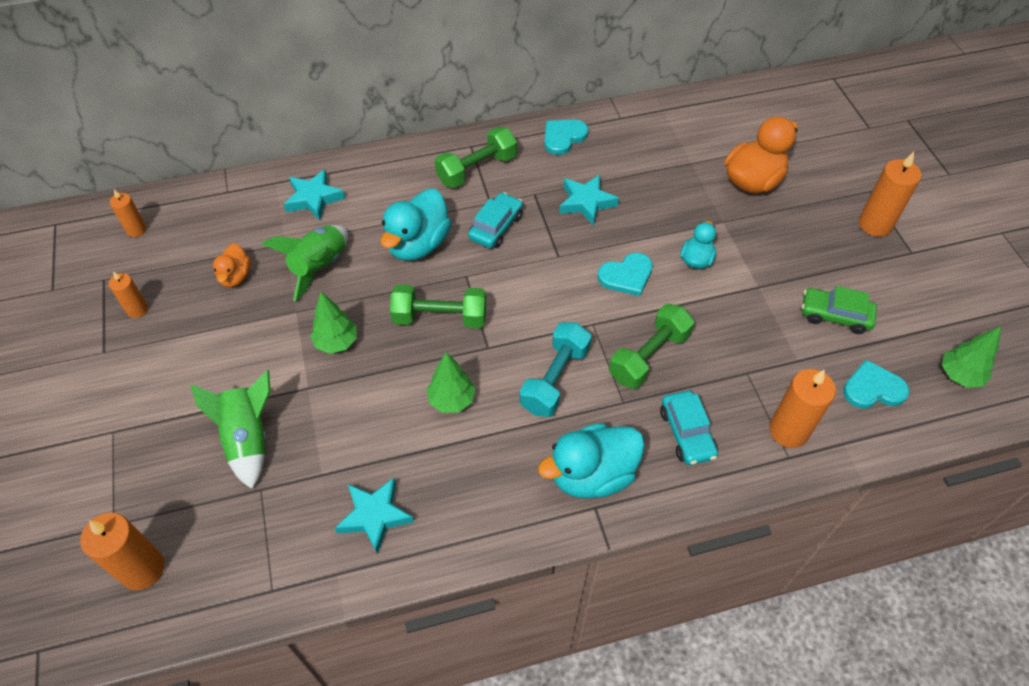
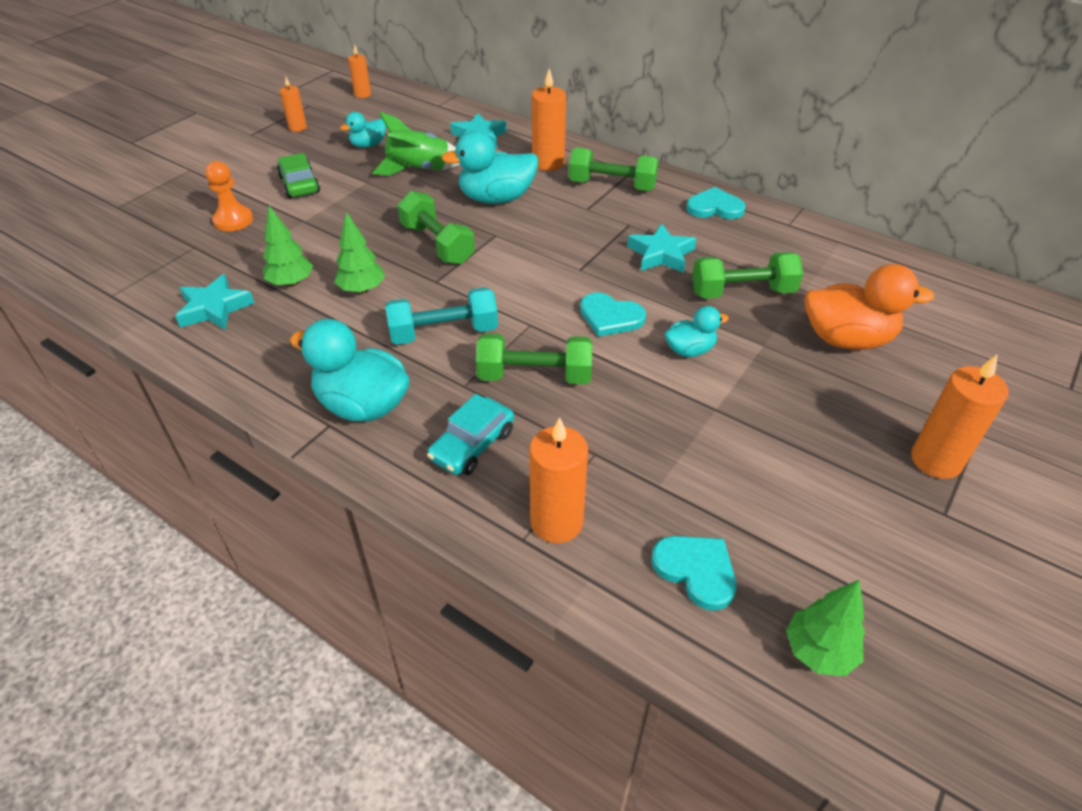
camera: 50 degrees right, 10 degrees down
(142, 569) = (89, 235): orange candle -> orange candle (548, 163)
(235, 276) = (368, 145): orange duck -> turquoise duck
(248, 439) = (233, 220): green rocket -> orange pawn
(336, 342) = (358, 211): green tree -> green tree (291, 283)
(496, 227) = (565, 224): turquoise car -> none
(665, 193) = (742, 292): none -> green dumbbell
(835, 315) = (757, 487): green car -> green car (299, 184)

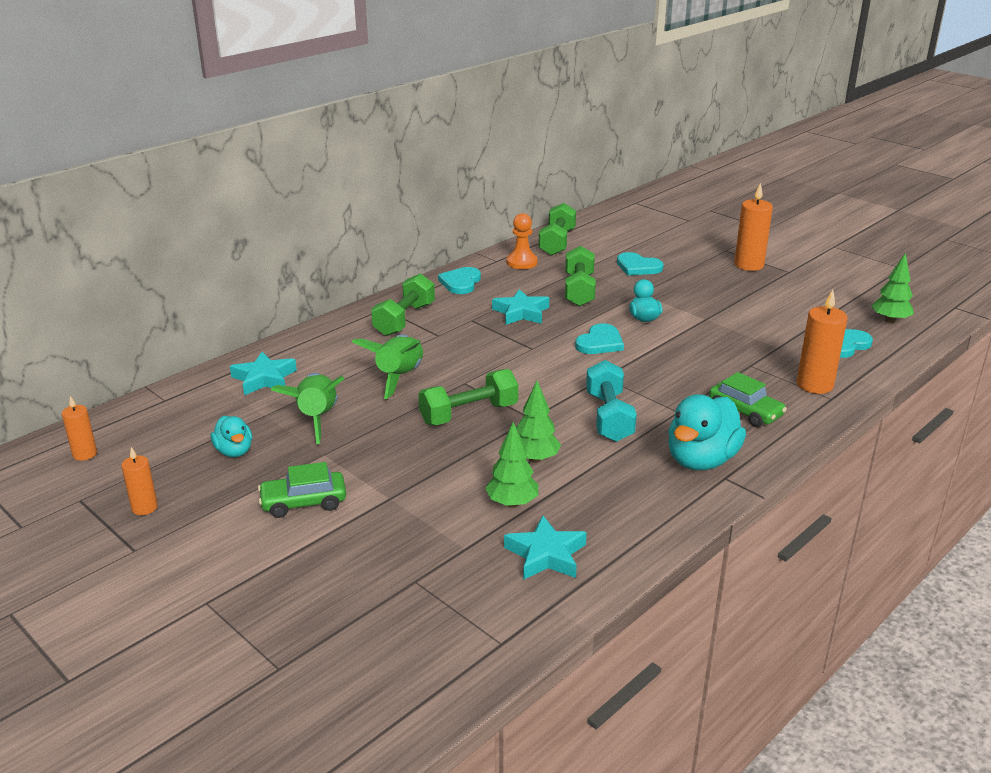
camera: 80 degrees left, 15 degrees down
(233, 220) = (365, 552): orange pawn -> orange pawn (522, 262)
(472, 445) = (745, 411): turquoise car -> green car
(496, 198) = (399, 377): turquoise duck -> green rocket
(534, 376) = (668, 380): green dumbbell -> green dumbbell (557, 242)
(548, 163) = (345, 345): orange candle -> none
(847, 339) = (638, 267): orange duck -> turquoise heart

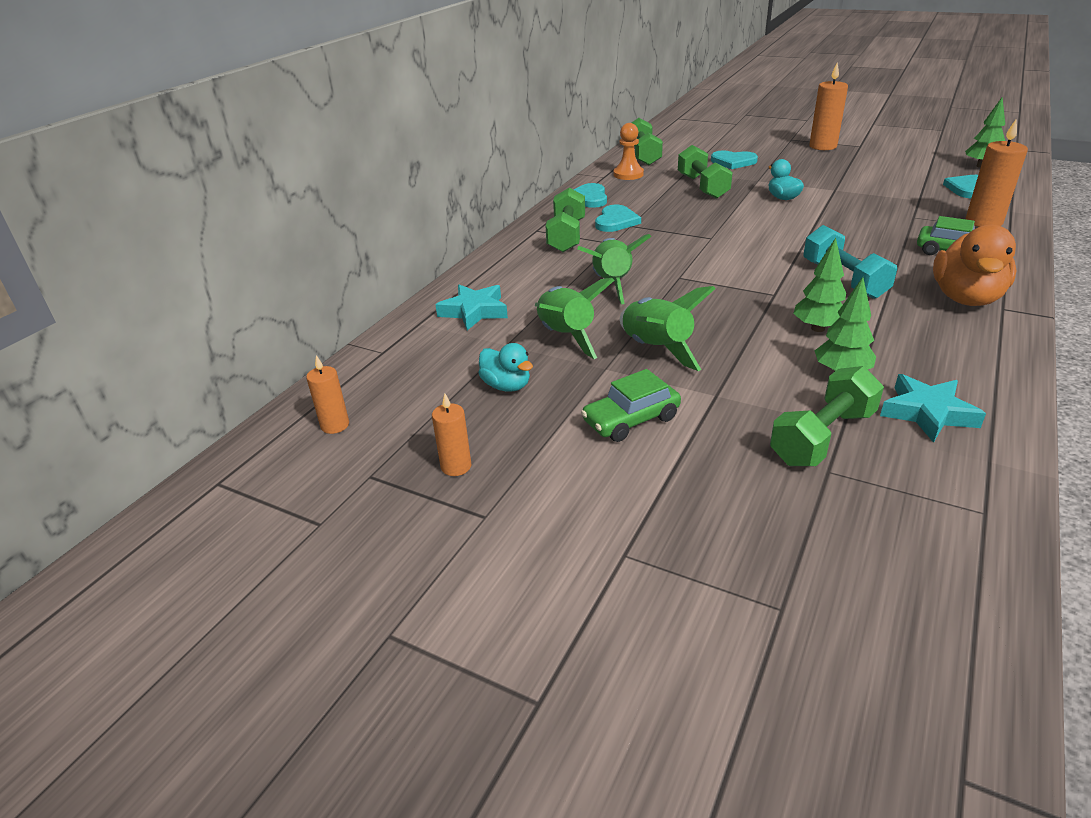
camera: 15 degrees left, 5 degrees up
(379, 447) = (656, 349): none -> green rocket
(469, 414) = (713, 302): green dumbbell -> green dumbbell (822, 437)
(521, 312) = (670, 212): turquoise star -> none
(600, 342) = (766, 222): turquoise heart -> turquoise heart (616, 221)
(701, 460) = (965, 298): turquoise duck -> orange duck

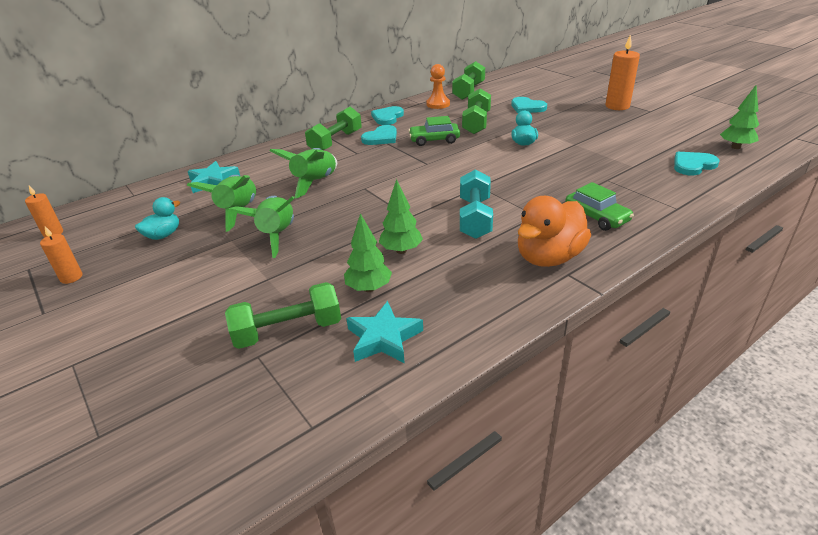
camera: 25 degrees right, 0 degrees up
(506, 386) = (163, 235): turquoise duck -> turquoise duck turned 120 degrees counterclockwise
(631, 420) = (196, 279): green car -> green car (434, 140)
(983, 222) = (663, 197): orange candle -> none

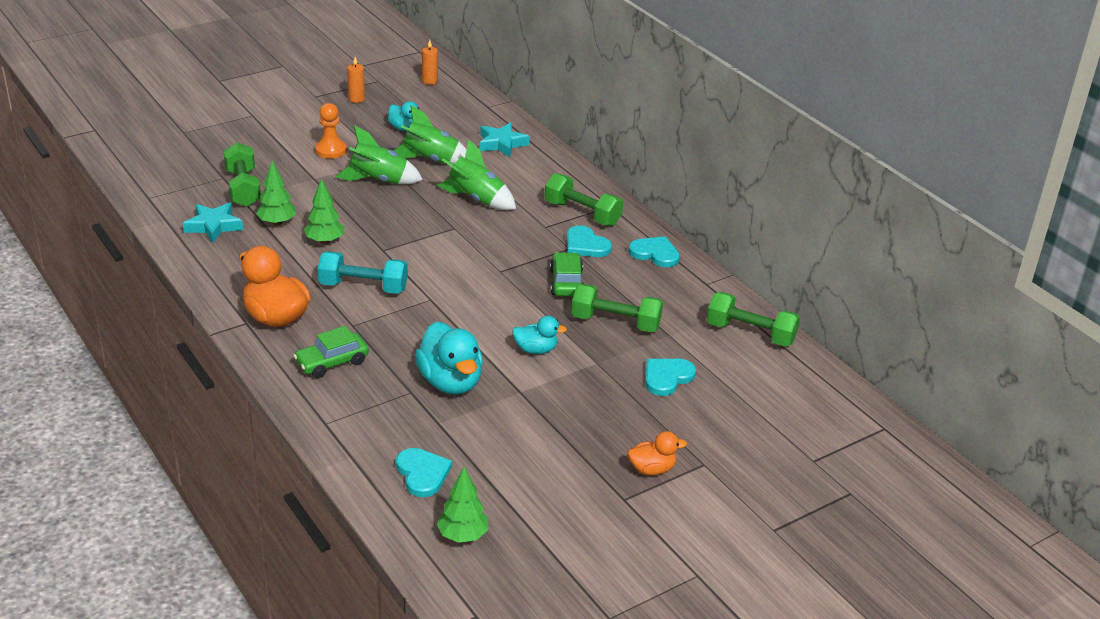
camera: 90 degrees right, 0 degrees up
(438, 104) = (697, 299): orange pawn -> orange pawn (331, 150)
(583, 167) = (450, 382): none -> turquoise duck
(617, 106) = (652, 469): orange candle -> orange duck

